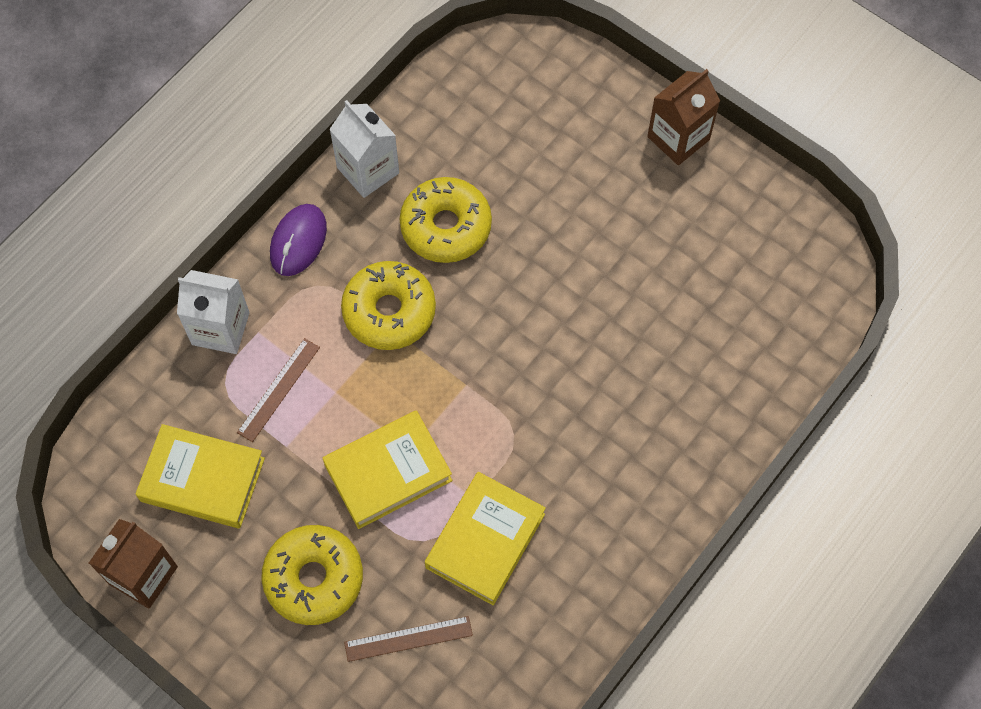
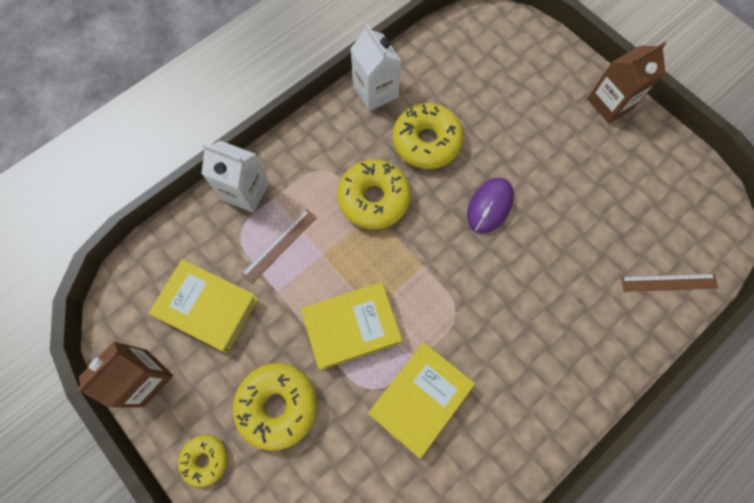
camera: 10 degrees right, 5 degrees up
(238, 653) = (205, 459): none -> yellow donut
(298, 241) = (315, 135): purple mouse -> purple mouse (489, 206)
(408, 639) = (344, 473): brown ruler -> brown ruler (669, 282)

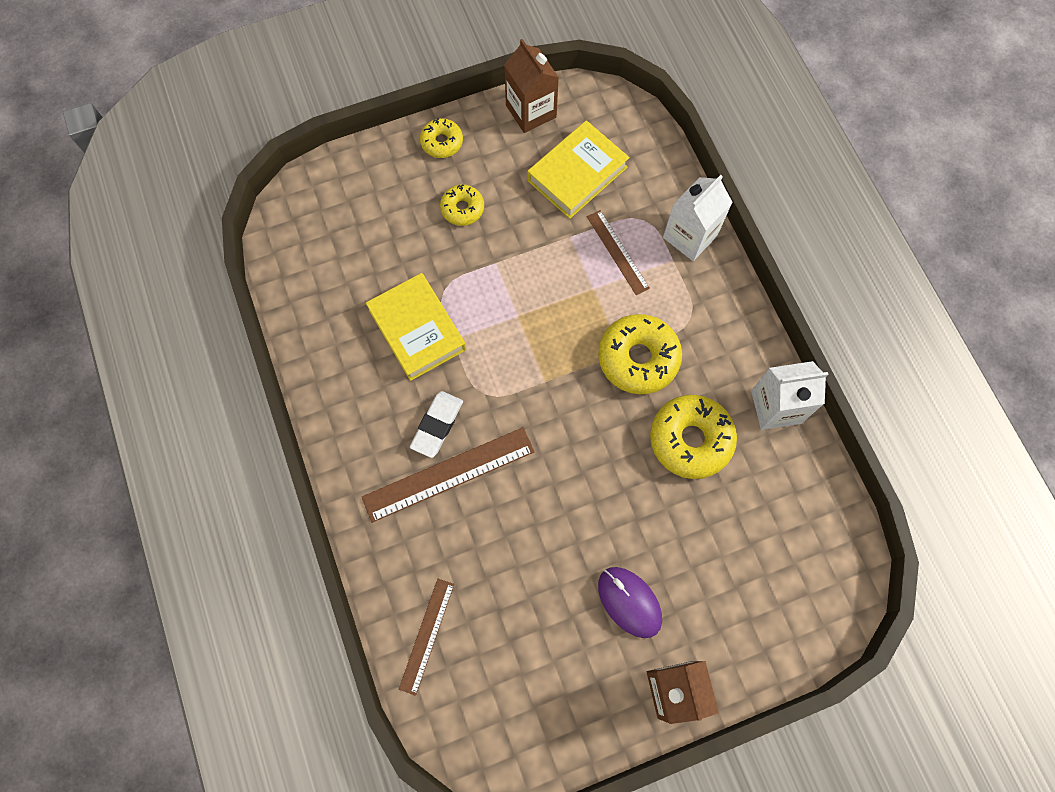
camera: 110 degrees right, 0 degrees up
(278, 405) = (462, 209): yellow donut -> yellow donut, size x0.57
(351, 326) = (509, 292): yellow book -> none
(489, 206) = (587, 477): purple mouse -> purple mouse (629, 602)
(501, 342) = (437, 425): none -> white eraser
(537, 316) = (448, 474): none -> brown ruler

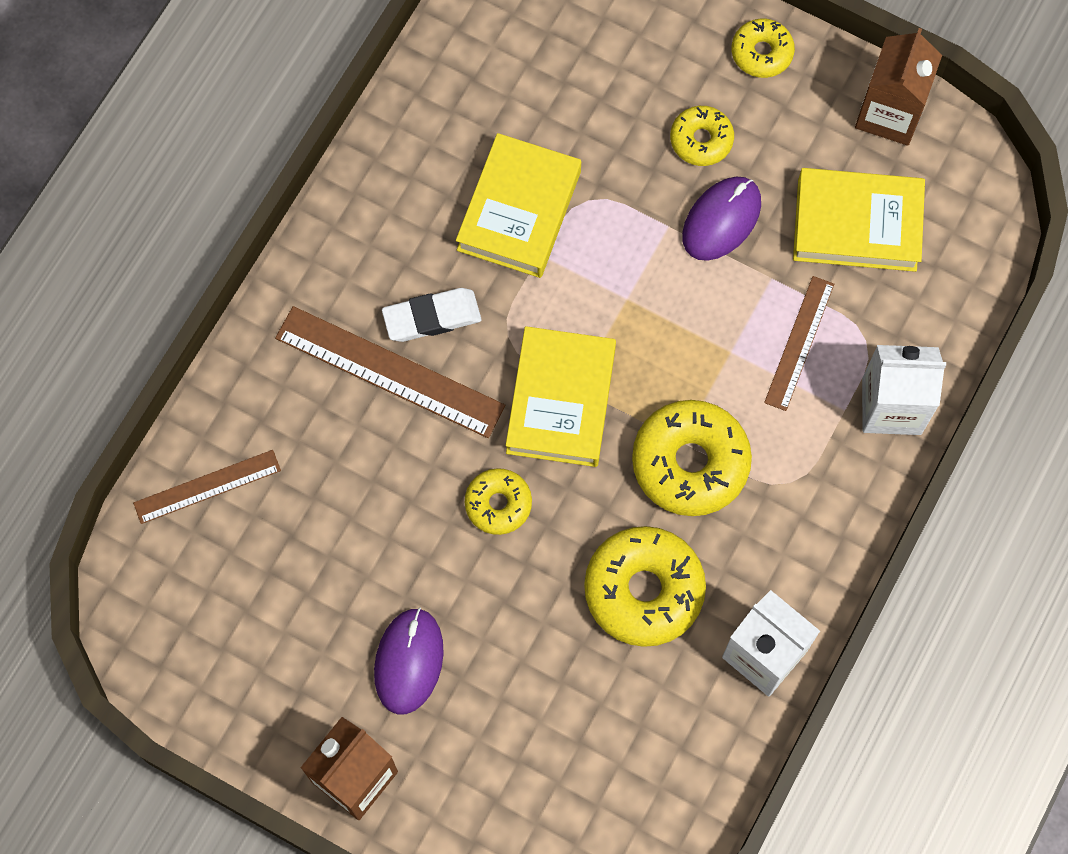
camera: 50 degrees right, 0 degrees up
(516, 234) = (721, 220): none -> purple mouse
(546, 396) = (561, 401): none -> yellow book
(577, 477) = (498, 504): none -> yellow donut

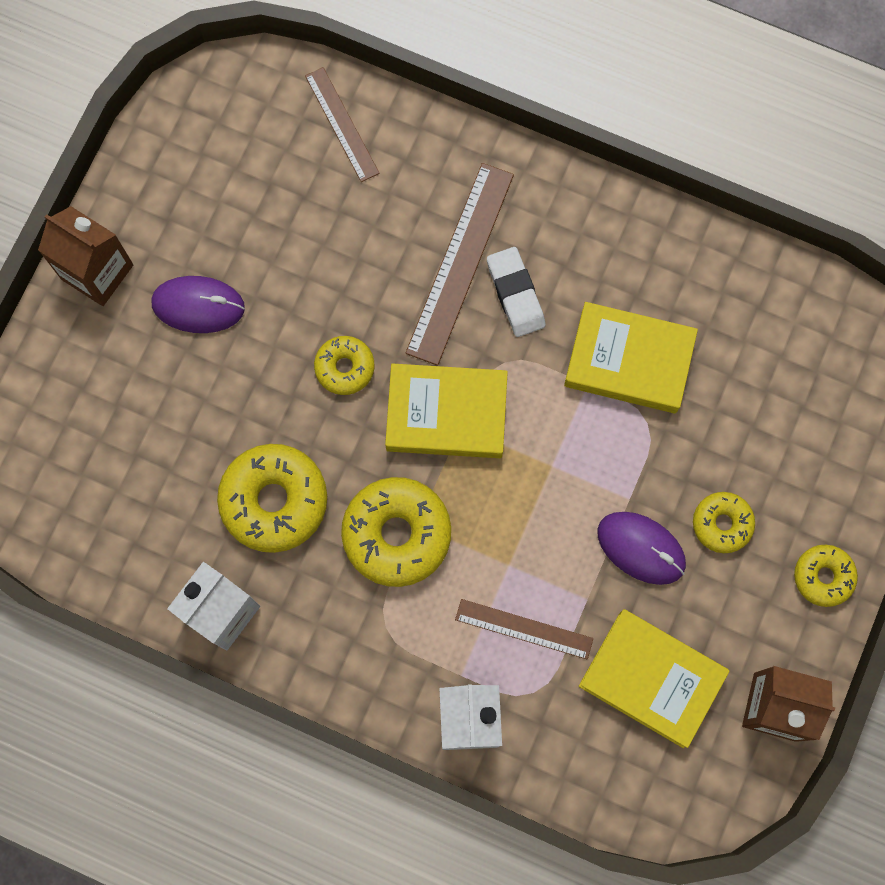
camera: 85 degrees right, 5 degrees up
(857, 224) = (651, 679): yellow book -> yellow book turned 60 degrees counterclockwise

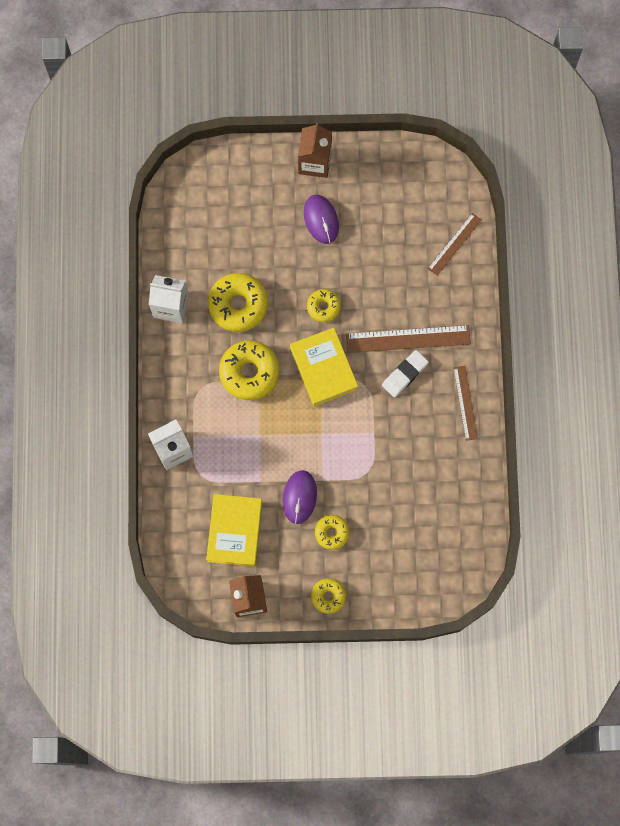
camera: 65 degrees right, 0 degrees up
(524, 628) = (231, 456): brown ruler -> brown ruler (465, 403)
(628, 361) = (396, 448): yellow book -> none

